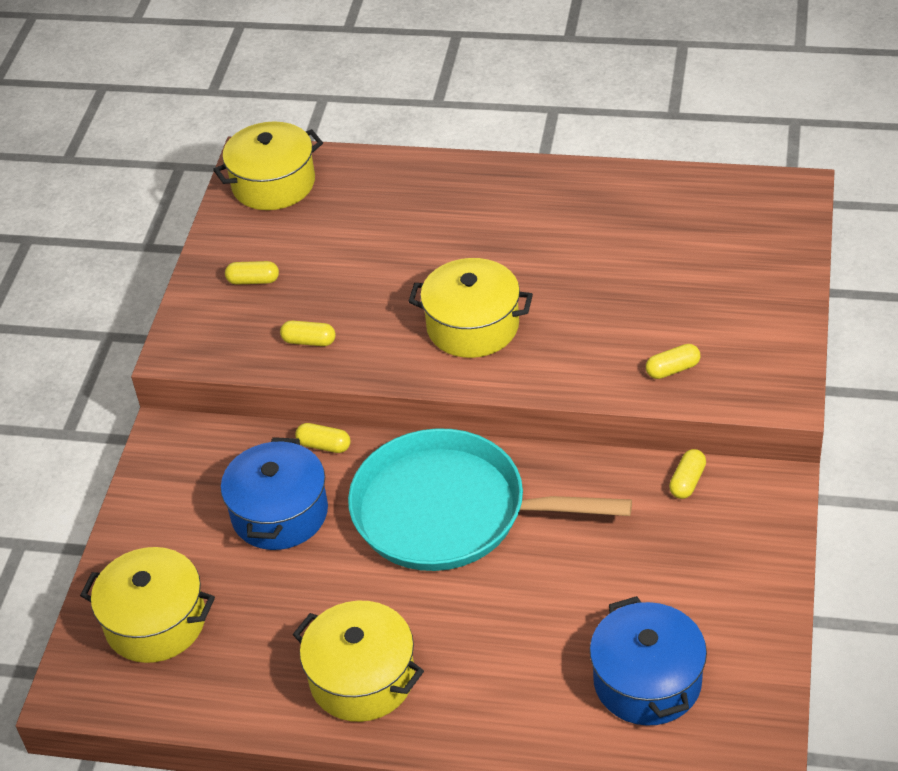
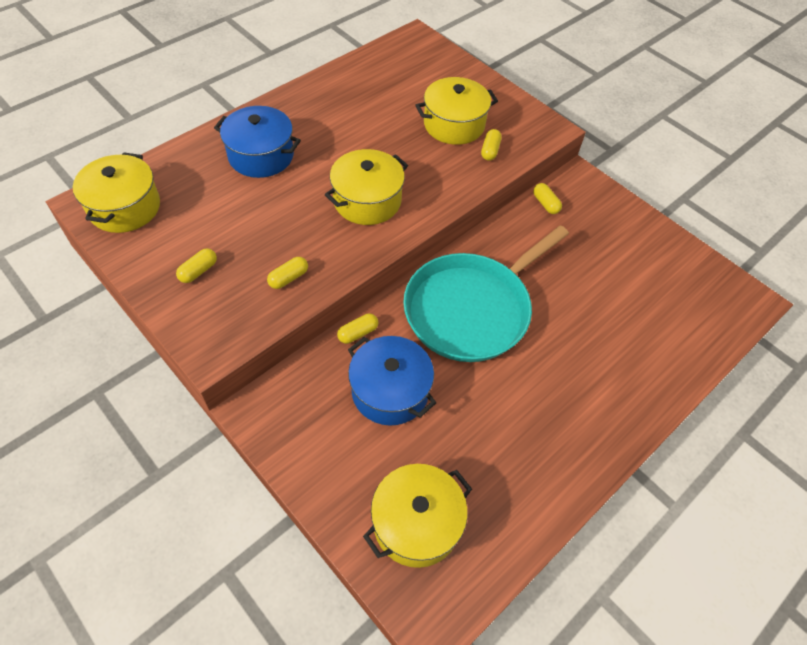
camera: 60 degrees left, 10 degrees up
(362, 678) = (563, 432): yellow pot -> yellow pot (454, 124)
(647, 681) = (666, 305): blue pot -> blue pot (261, 155)

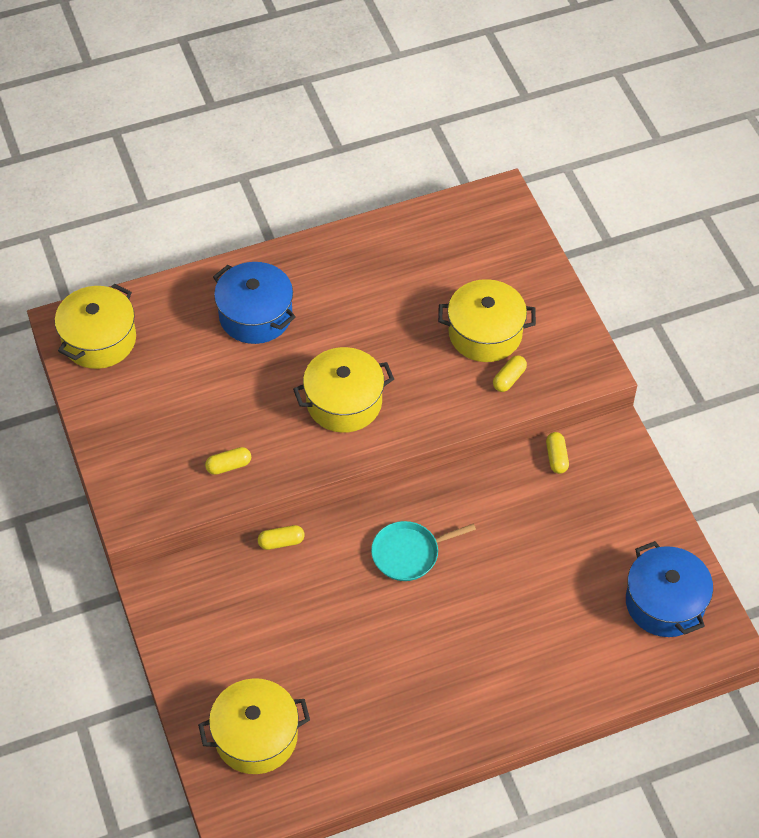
camera: 25 degrees right, 0 degrees up
(198, 271) = (146, 432): yellow capsule -> none
(390, 391) = (286, 610): blue pot -> blue pot (664, 603)
(471, 309) = (409, 553): turquoise pan -> turquoise pan, size x0.48

